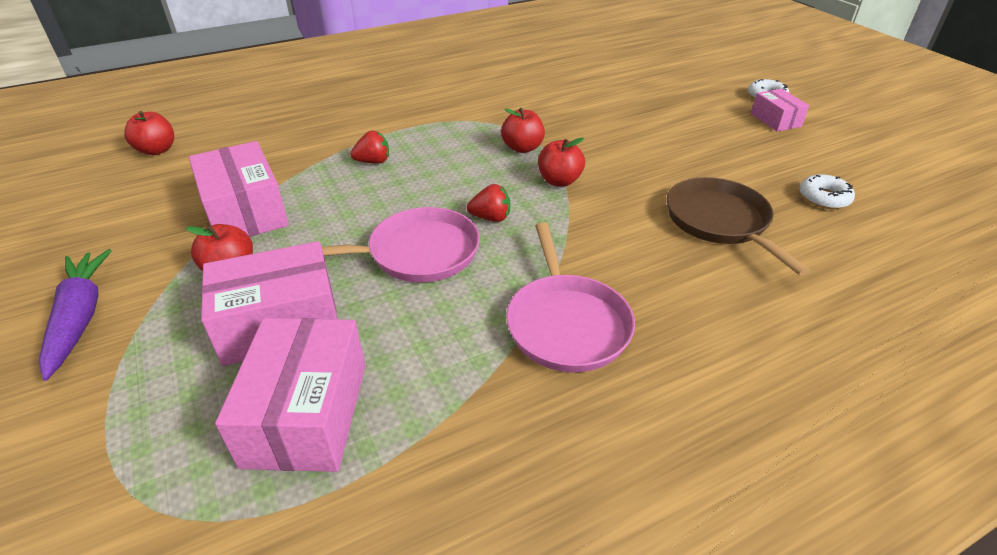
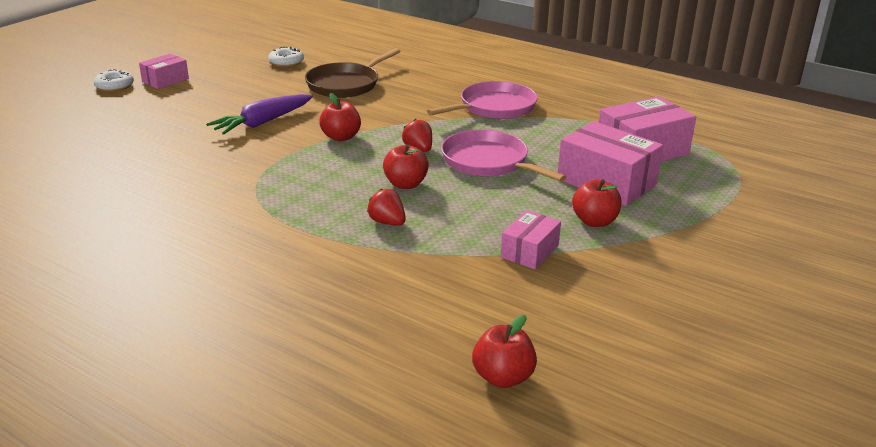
camera: 120 degrees left, 10 degrees down
(80, 317) = (709, 255): purple carrot -> purple carrot (262, 122)
(245, 211) = (529, 251): pink box -> pink box, size x0.57
(522, 148) = (297, 162): red apple -> red apple (405, 184)

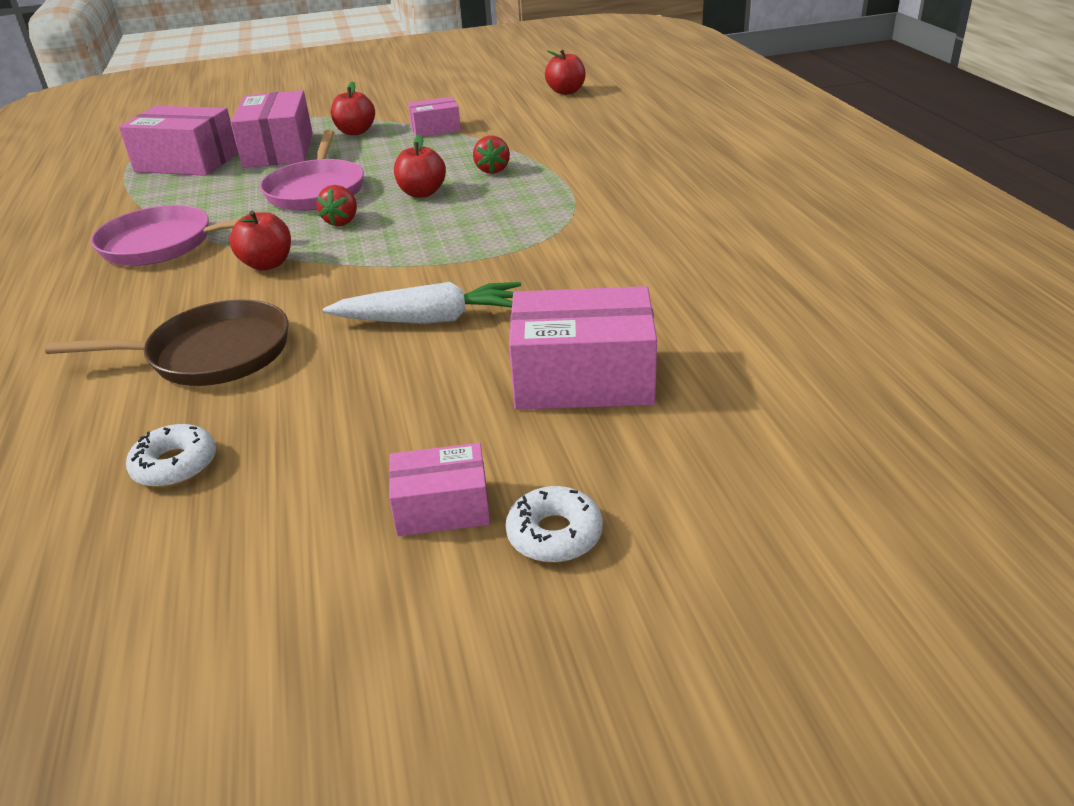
camera: 135 degrees left, 5 degrees up
(148, 124) = (583, 378): none -> pink box
(262, 122) = (431, 319): purple carrot -> white carrot
(341, 137) = (383, 262): red apple -> red apple (267, 264)

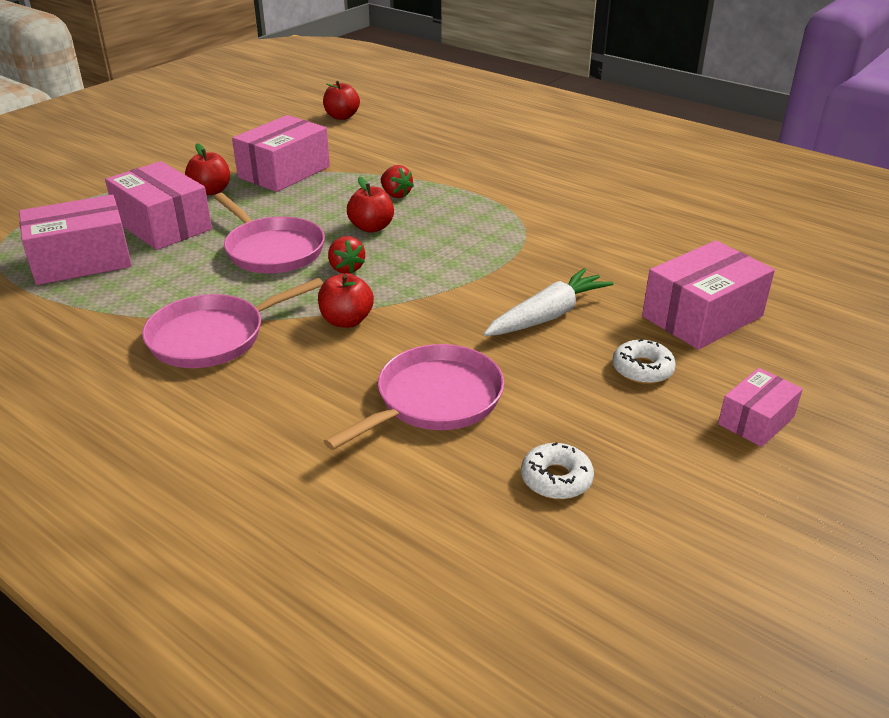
camera: 40 degrees left, 0 degrees up
(212, 354) = (434, 400): brown pan -> pink pan
(435, 129) = (284, 172): pink box -> pink box, size x1.76
(554, 534) = (831, 405): white donut -> white donut (642, 369)

